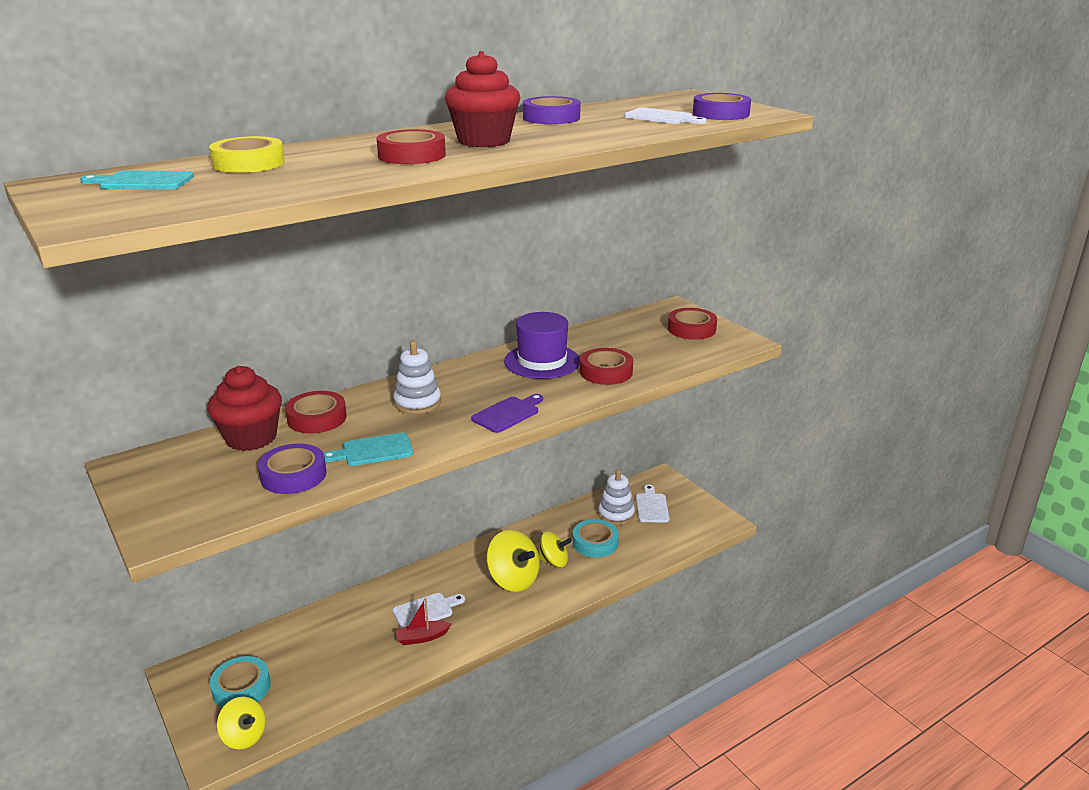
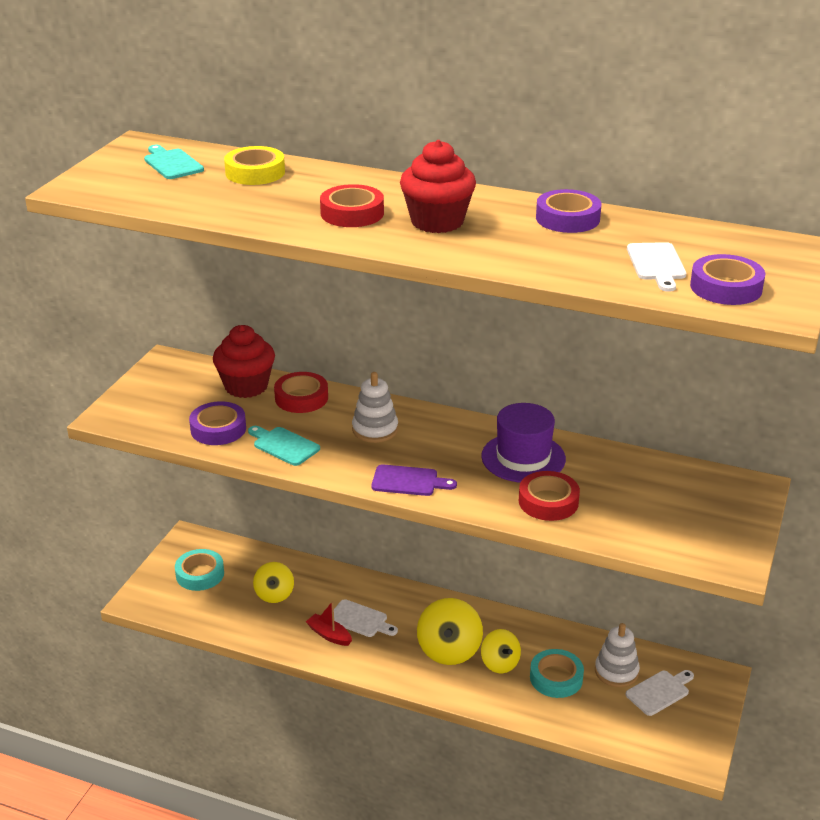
camera: 55 degrees right, 5 degrees up
(244, 736) = (160, 604): yellow spinning top -> yellow spinning top (274, 594)
(691, 329) = (715, 518): red tape -> none

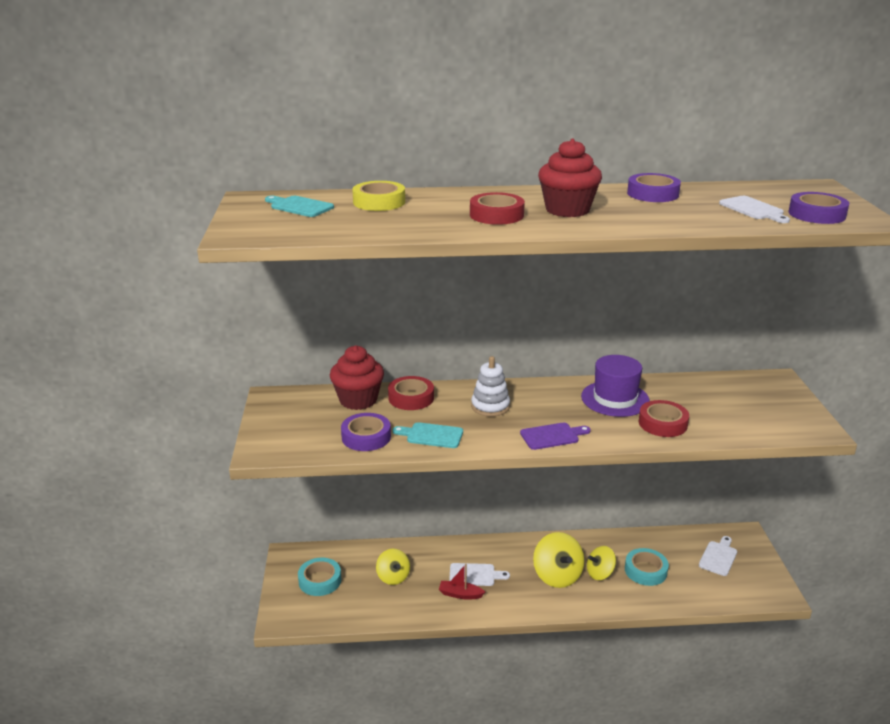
camera: 25 degrees left, 5 degrees down
(500, 663) = (600, 573): yellow spinning top -> yellow spinning top turned 120 degrees clockwise
(616, 671) = (680, 552): white stacking toy -> none

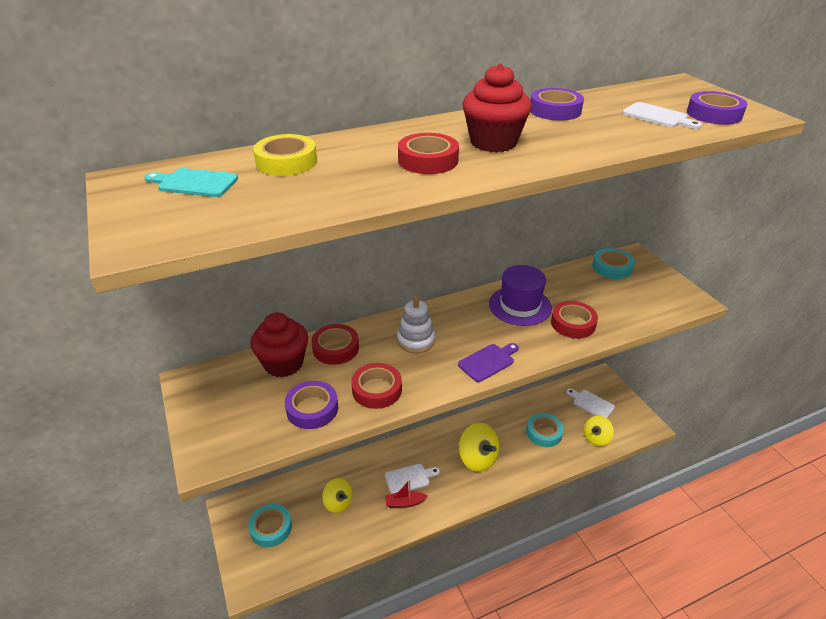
camera: 20 degrees left, 10 degrees up
(431, 435) = (377, 390): turquoise cutting board -> red tape
(600, 573) = (510, 446): yellow spinning top -> yellow spinning top (596, 438)
(718, 557) = (591, 404): white cutting board -> white cutting board turned 60 degrees counterclockwise
(742, 385) = (612, 267): none -> turquoise tape

